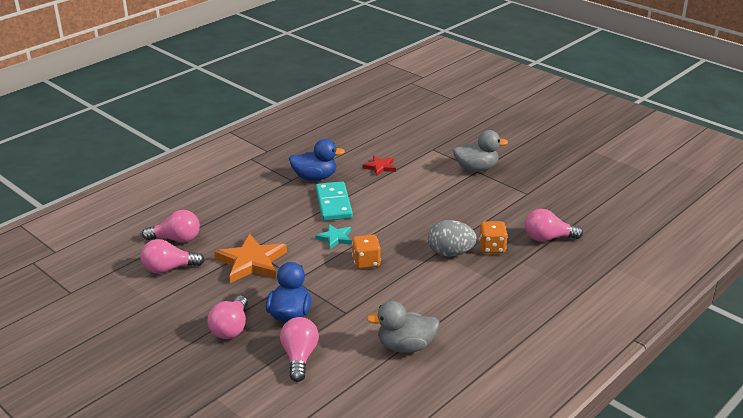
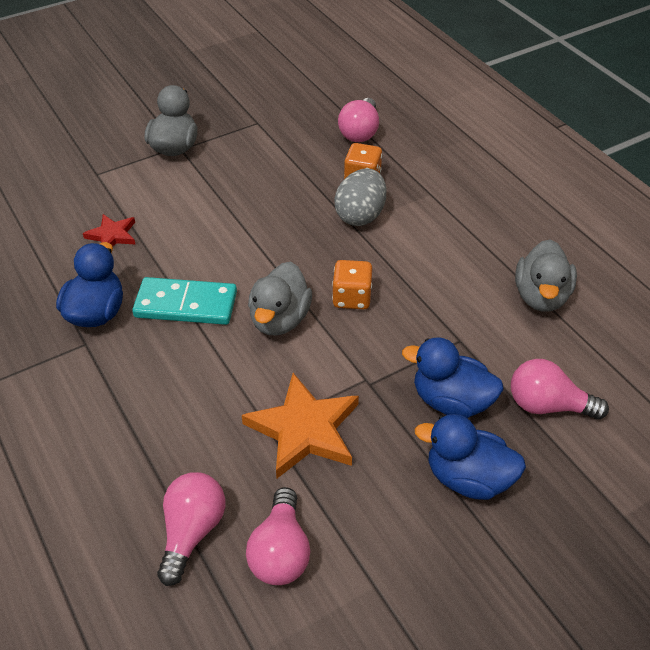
camera: 75 degrees left, 15 degrees up
(231, 328) = (468, 478): pink light bulb -> blue duck
(335, 238) = (279, 319): turquoise star -> grey duck

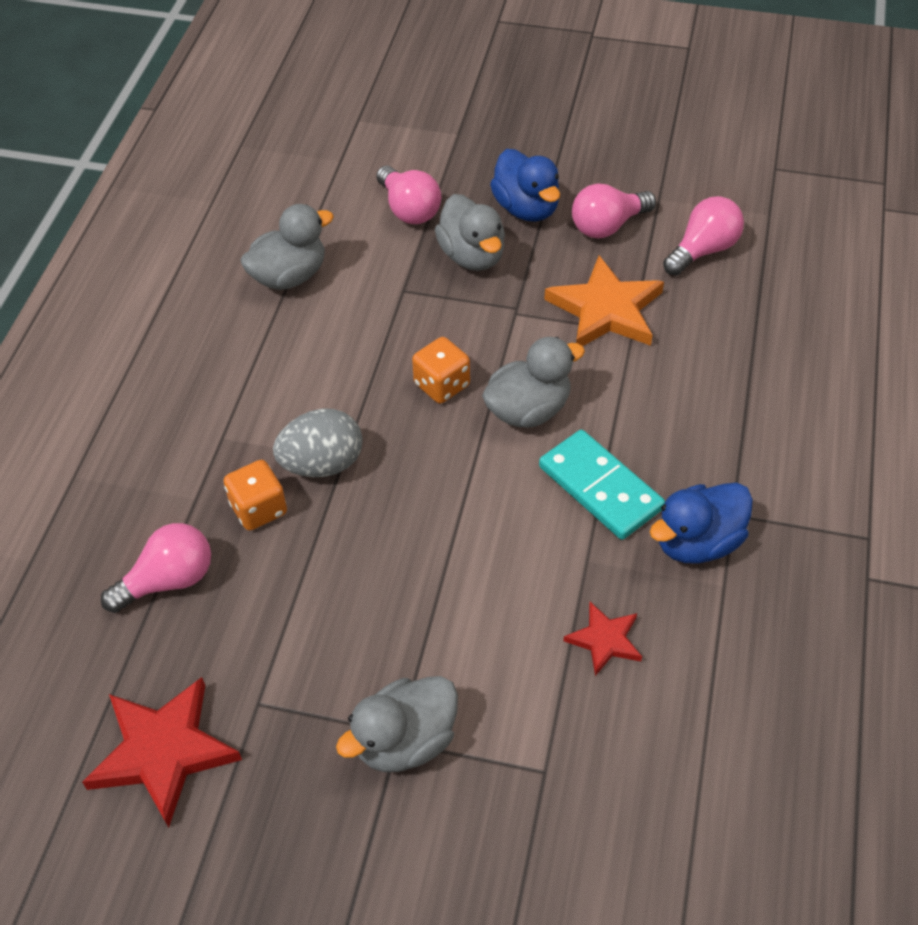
camera: 135 degrees left, 5 degrees up
(192, 532) = (756, 299): pink light bulb -> pink light bulb (607, 226)
(275, 91) = (163, 752): none -> red star
(451, 401) = (472, 256): blue duck -> grey duck

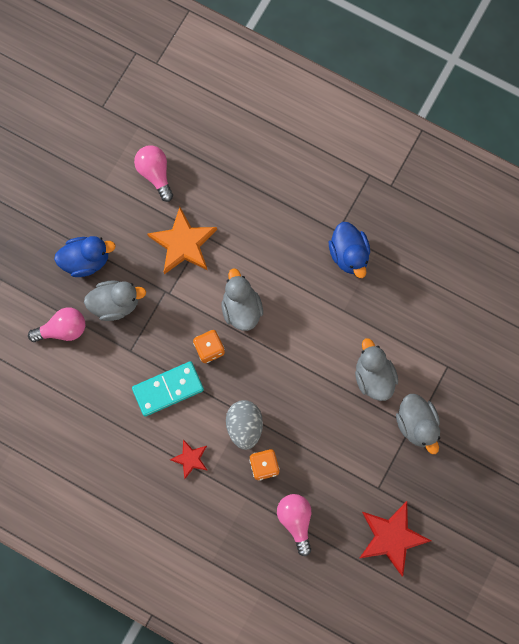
camera: 75 degrees left, 25 degrees up
(289, 276) = (96, 414): grey duck -> grey duck (373, 376)
(600, 487) = (302, 289): turquoise domino -> turquoise domino (168, 389)
(605, 640) = (390, 317): red star -> red star (190, 459)
(607, 226) = (117, 219): pink light bulb -> none

